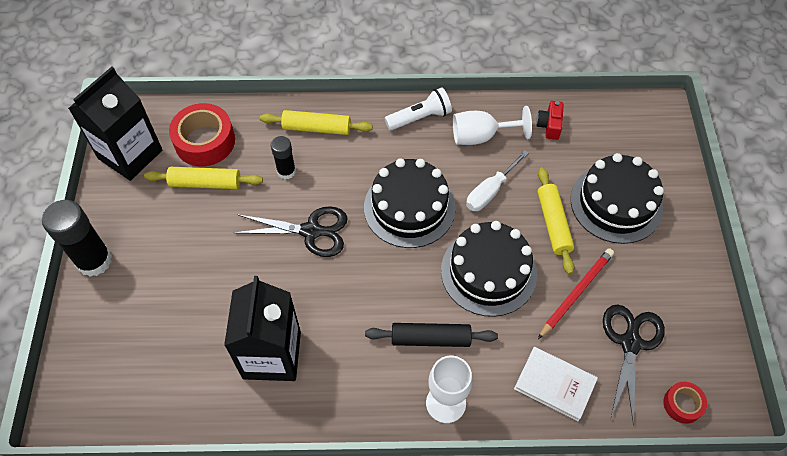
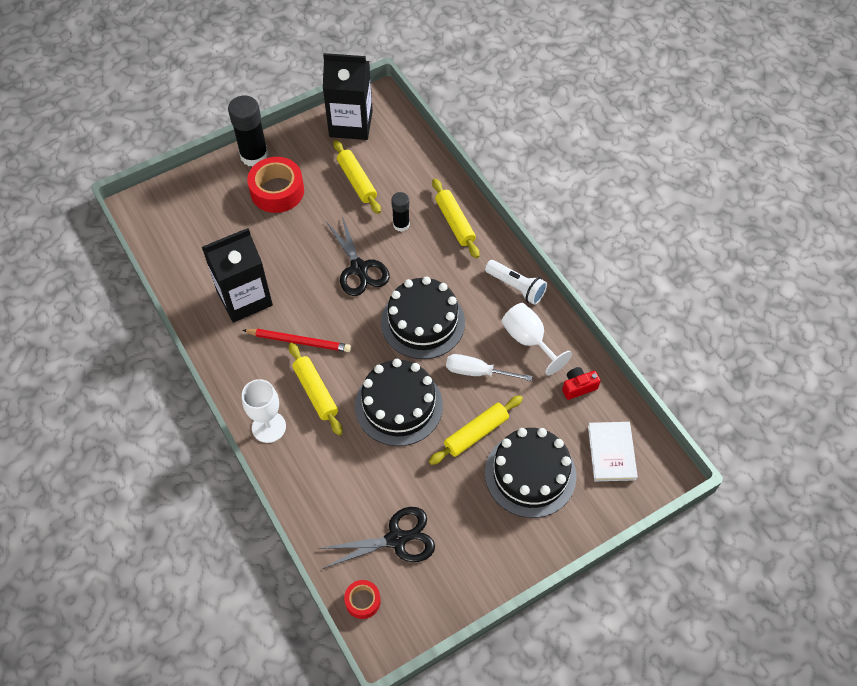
camera: 60 degrees right, 0 degrees up
(205, 141) = (392, 160): red tape -> red tape (277, 191)
(430, 339) = (315, 392): black rolling pin -> yellow rolling pin
(554, 384) = (326, 496): white book -> white book (611, 452)
(576, 293) = (419, 478): red pencil -> red pencil (299, 341)

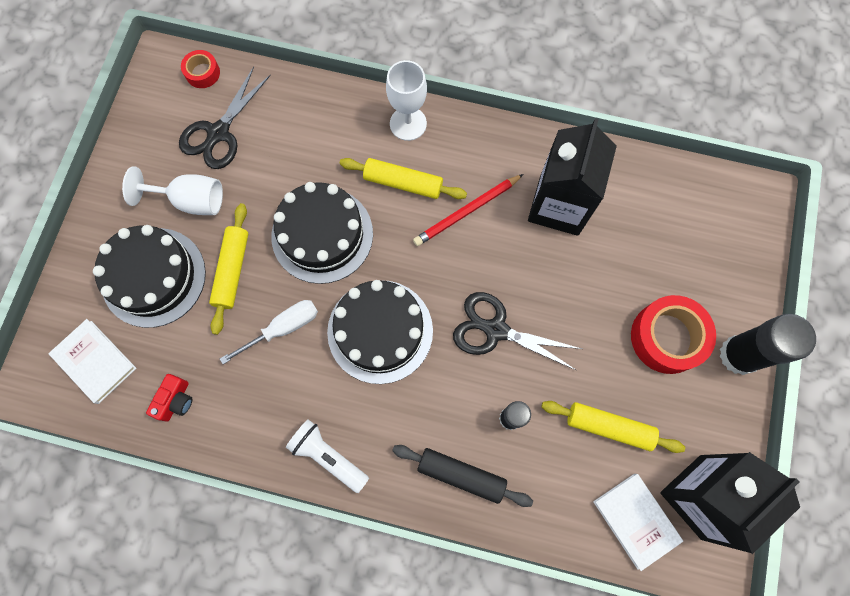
camera: 135 degrees right, 15 degrees up
(392, 140) = (636, 520): none -> white book
(455, 222) = (461, 475): yellow rolling pin -> black rolling pin
(516, 287) = (328, 456): white flashlight -> white flashlight turned 45 degrees clockwise
(528, 340) = (264, 407): white goblet -> white goblet (191, 201)

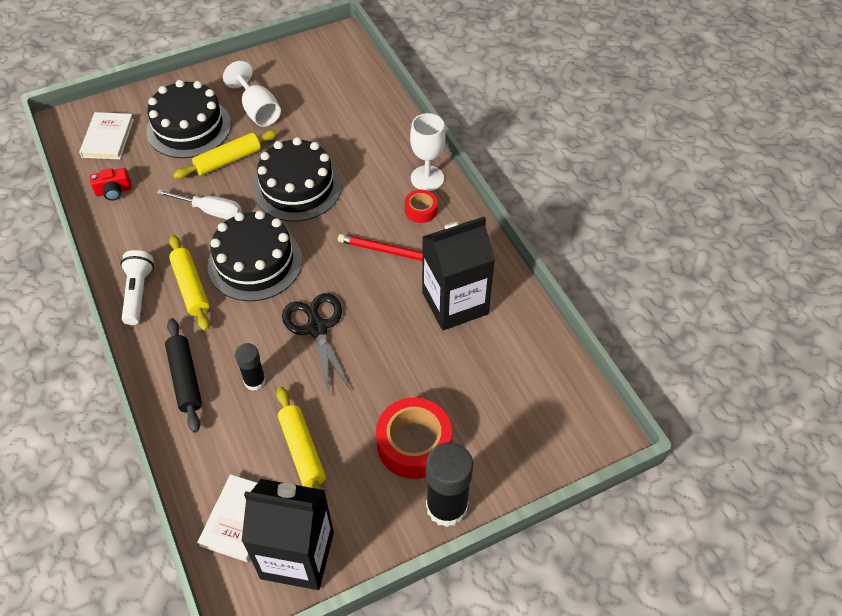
camera: 50 degrees right, 20 degrees down
(202, 73) = (352, 59): red tape -> red tape (421, 210)
(218, 133) = (318, 93): black scissors -> none
(403, 183) = (379, 204): yellow rolling pin -> yellow rolling pin (191, 287)

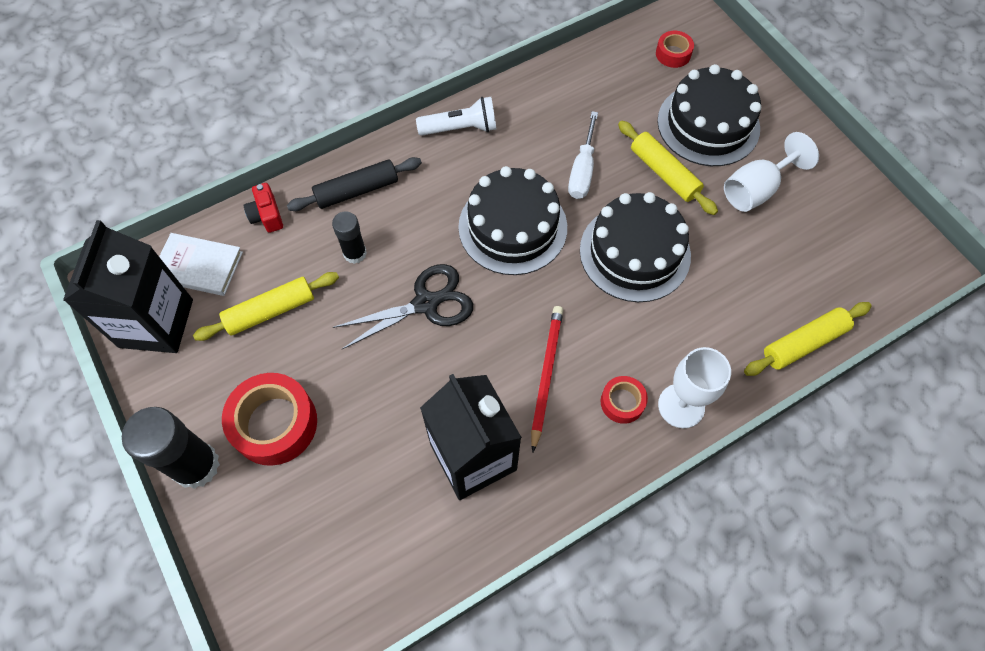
camera: 85 degrees right, 10 degrees up
(108, 138) = (673, 54): white book -> red tape
(114, 191) = (595, 77): red camera -> red camera (267, 215)
(191, 287) = (472, 173): yellow rolling pin -> yellow rolling pin (803, 343)

